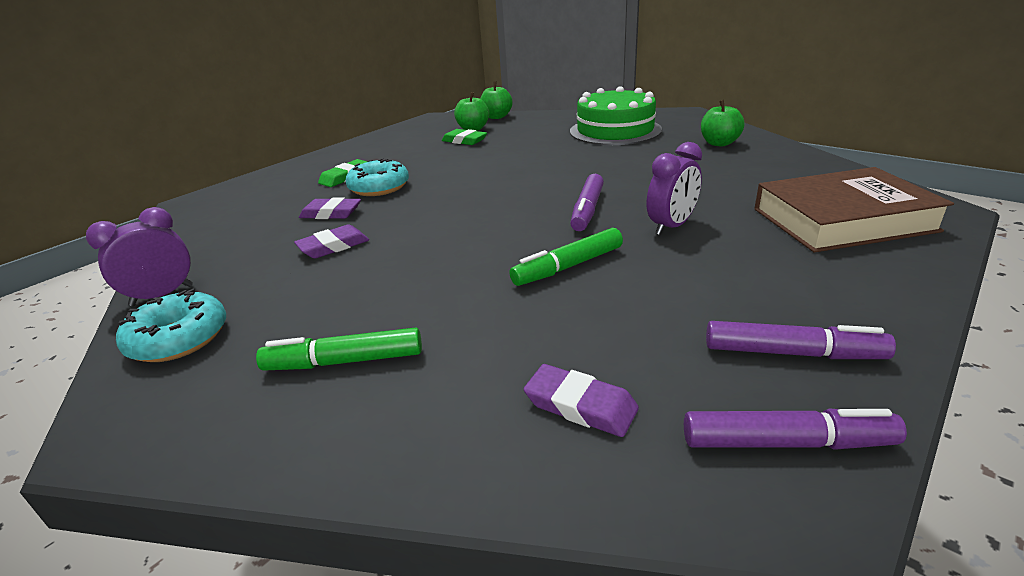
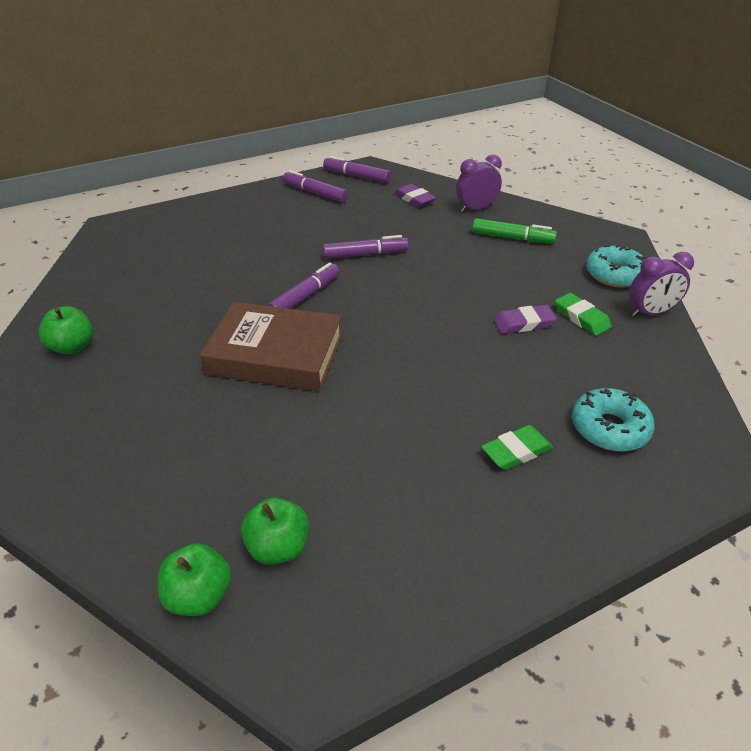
camera: 160 degrees left, 10 degrees up
(331, 213) = (530, 372): purple eraser -> none
(379, 187) = (474, 405): turquoise donut -> turquoise donut (609, 428)
(464, 141) = (318, 500): green eraser -> green eraser (581, 317)
(568, 266) = (365, 255): green marker -> purple marker
(615, 130) = (112, 430): green cake -> none
(671, 226) = (270, 263): purple clock -> purple clock (476, 208)
(842, 220) = (171, 236): brown book -> brown book (275, 354)

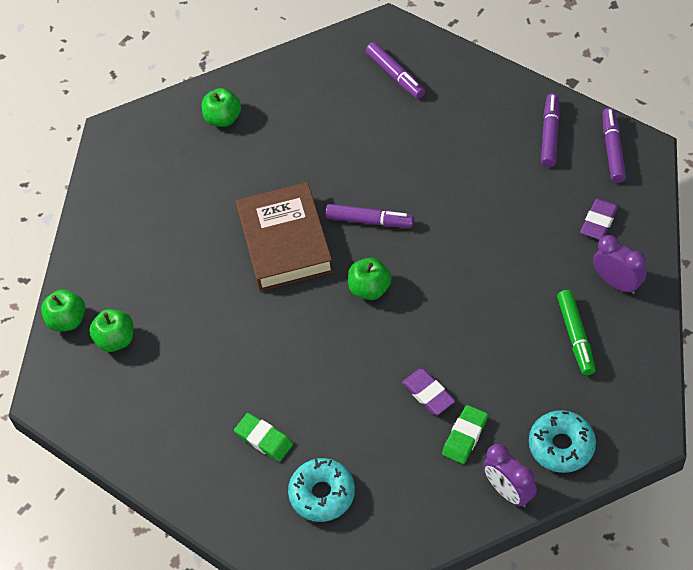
camera: 70 degrees right, 15 degrees up
(365, 255) = (462, 231): purple marker -> purple marker (395, 75)
(381, 320) = (370, 289): none -> green apple

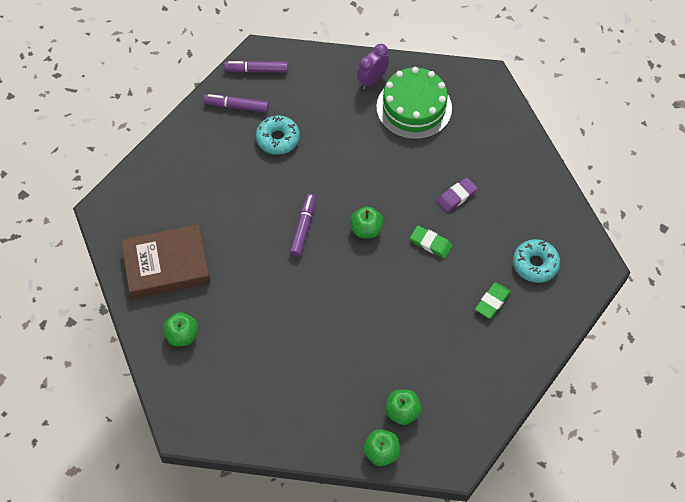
camera: 95 degrees left, 5 degrees up
(285, 242) = (317, 287): brown book -> brown book (167, 265)
(395, 75) = (158, 205): purple marker -> none
(465, 436) = (490, 176): green eraser -> green eraser (431, 243)
(508, 491) = (531, 155): purple clock -> none
(561, 446) = (497, 123): turquoise donut -> turquoise donut (278, 139)
(575, 336) = (414, 107): green marker -> green cake
(599, 221) = (319, 85): purple eraser -> none

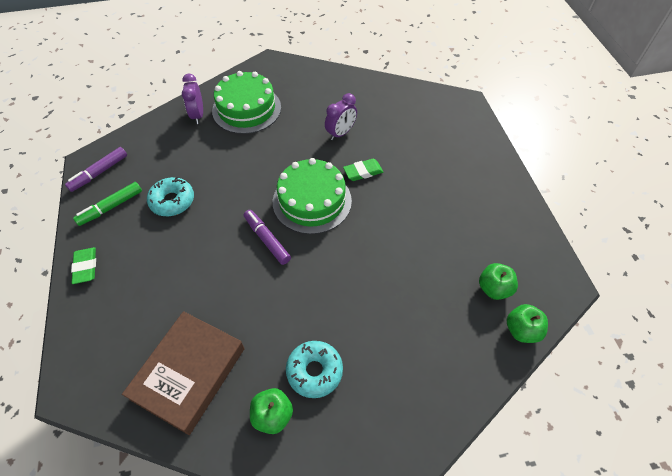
camera: 50 degrees left, 5 degrees down
(236, 106) = (111, 207): purple marker -> green marker
(366, 229) = (312, 201): green apple -> green cake
(457, 196) = (341, 133): purple eraser -> purple clock
(492, 301) = (443, 170): green eraser -> green eraser (85, 267)
(535, 264) = (434, 129): turquoise donut -> turquoise donut (314, 371)

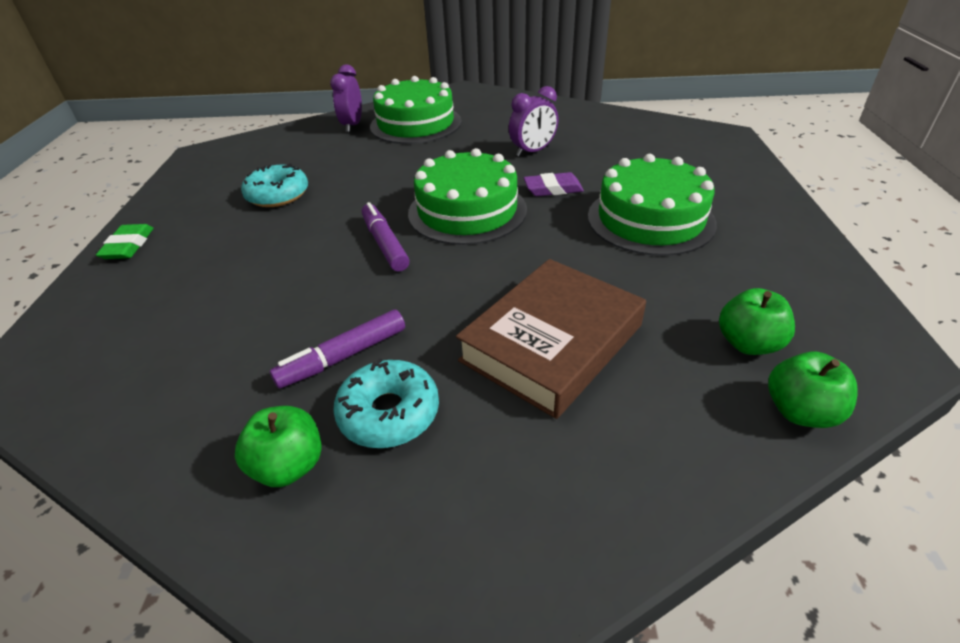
camera: 15 degrees right, 15 degrees down
(99, 173) = (205, 163): purple marker -> purple marker (343, 356)
(111, 207) = (198, 194): green marker -> none
(189, 373) = (188, 383): brown book -> brown book (552, 343)
(363, 172) = (553, 189): green eraser -> purple eraser
(429, 194) = (650, 219): none -> green cake

